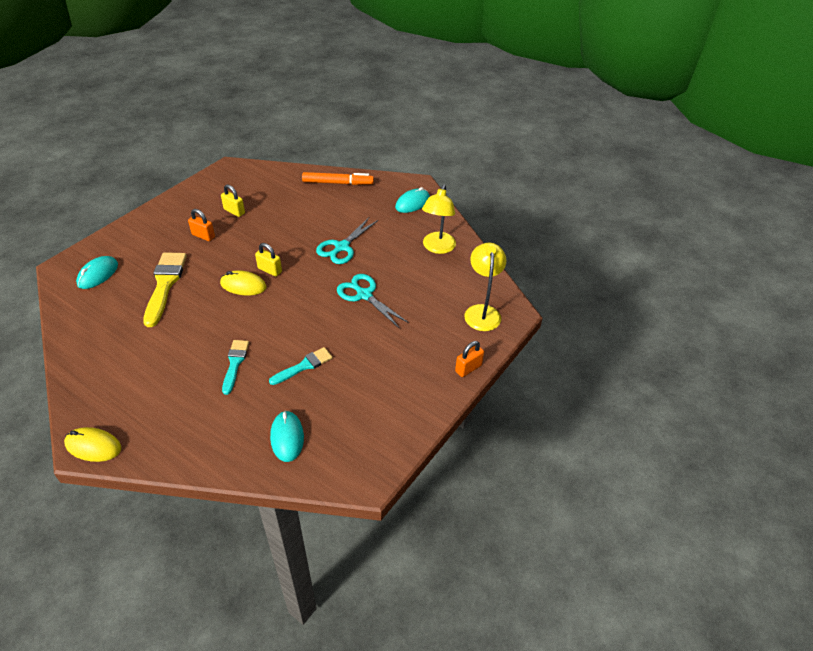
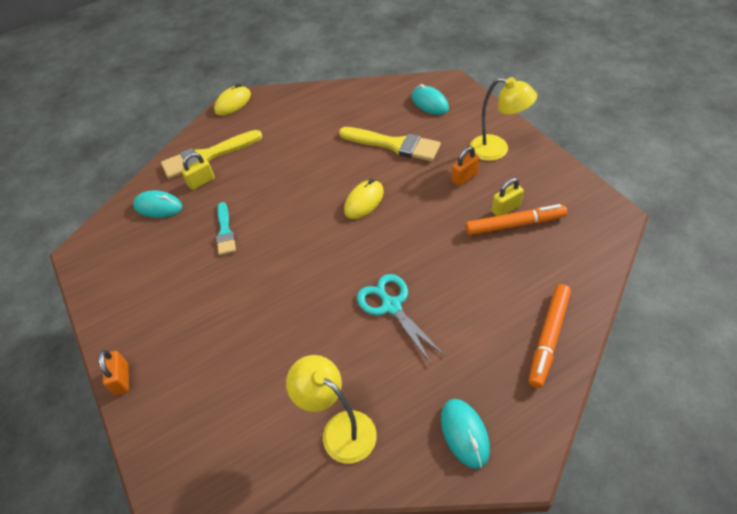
camera: 120 degrees right, 5 degrees up
(200, 428) = (207, 156): none -> yellow brush
(235, 363) = (261, 183): turquoise brush -> none
(249, 205) = (515, 224): none -> orange marker
(270, 270) = (379, 226): yellow padlock -> yellow padlock (201, 182)
(364, 295) = (293, 307): turquoise scissors -> none
(482, 311) = (189, 436): yellow lamp -> yellow lamp (497, 150)

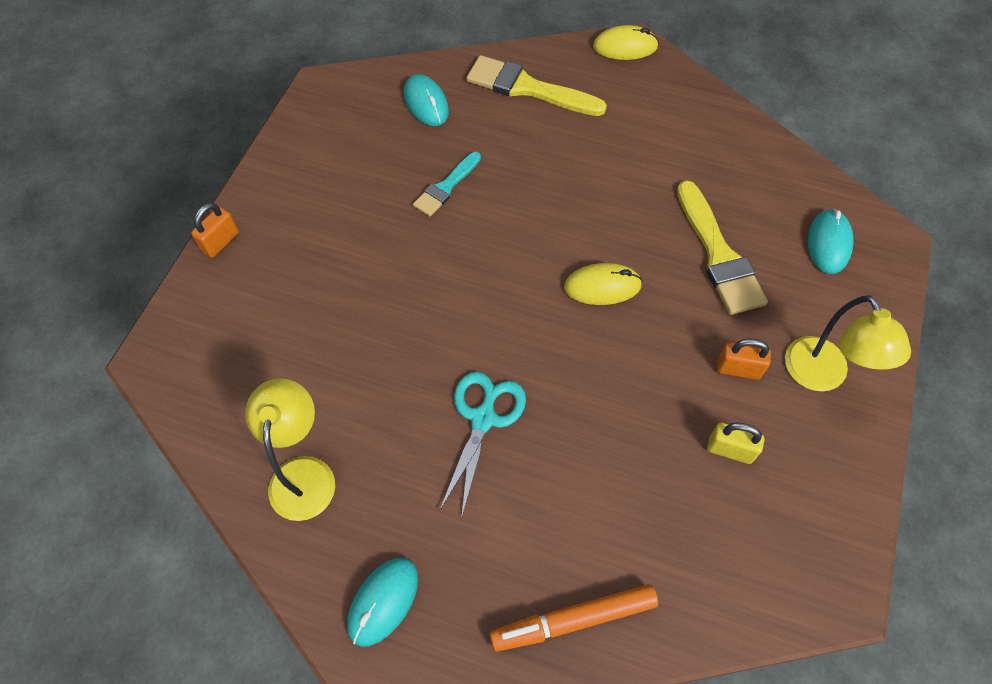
camera: 45 degrees right, 10 degrees up
(201, 182) = (489, 112): yellow padlock -> none
(515, 224) = (713, 476): orange marker -> none

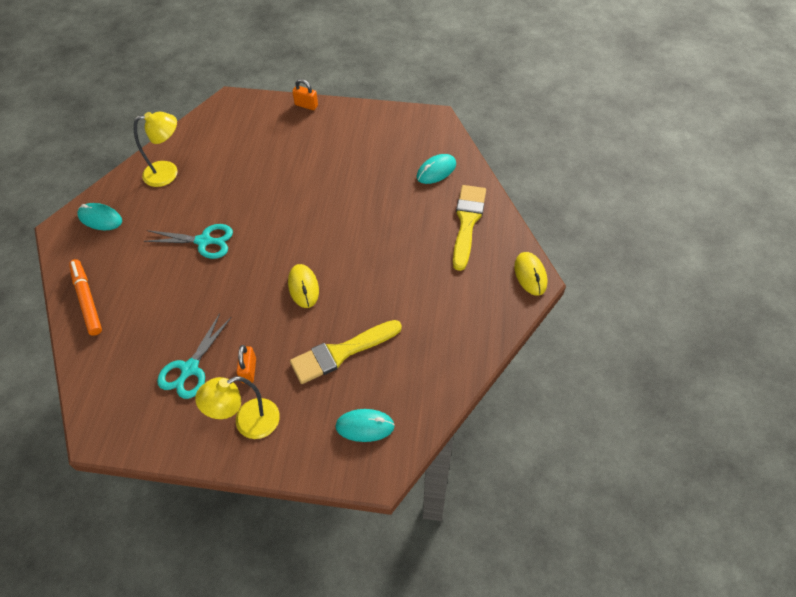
camera: 80 degrees right, 5 degrees down
(446, 187) = (367, 194): turquoise brush -> none
(730, 450) = (190, 369): yellow padlock -> turquoise scissors

